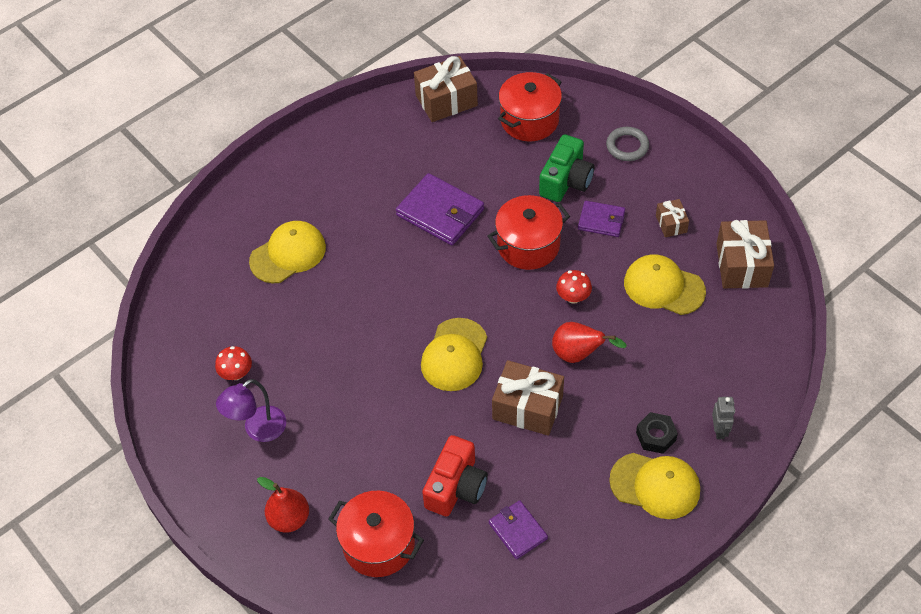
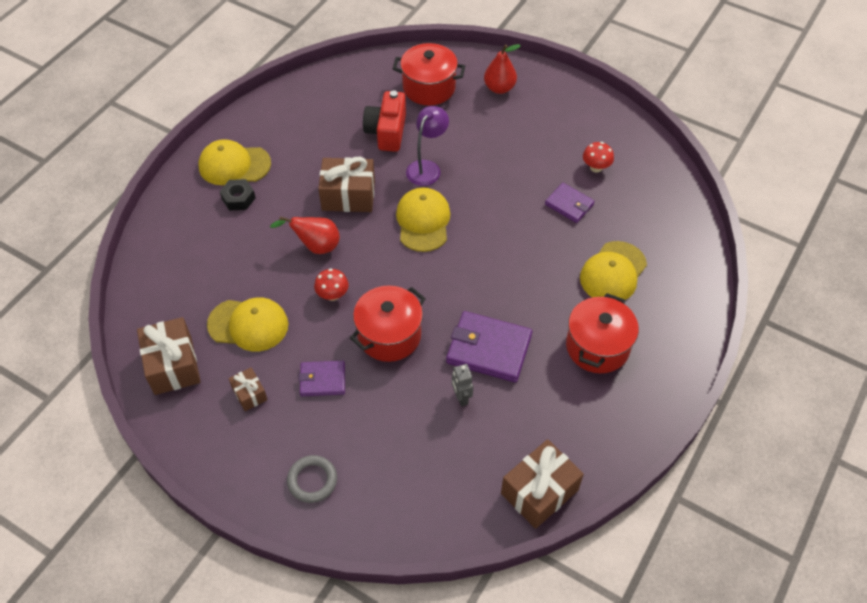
camera: 160 degrees right, 0 degrees up
(258, 430) = (554, 134): purple lamp -> purple lamp (427, 168)
(518, 531) = (332, 116): purple wallet -> purple wallet (569, 204)
(529, 120) = (433, 488): red pot -> red pot (597, 347)
(566, 181) = (370, 418): green camera -> none
(719, 430) = (186, 214): grey robot -> grey robot (461, 397)

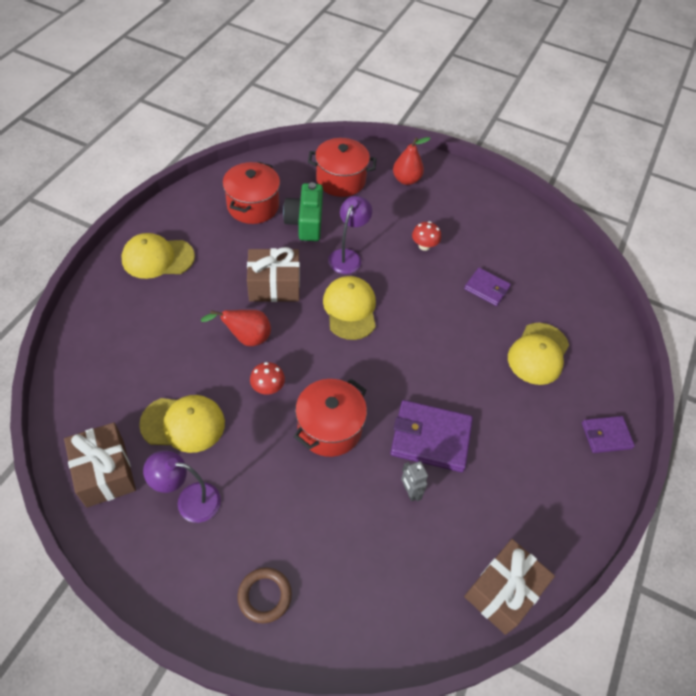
camera: 10 degrees left, 0 degrees up
(238, 198) = (164, 291): black nut -> none
(249, 394) = (189, 500): brown gift -> purple lamp
(312, 480) = (264, 596): grey ring -> brown ring
(322, 380) = (265, 480): purple wallet -> purple wallet (606, 435)
(387, 132) = (305, 222): red camera -> green camera
(596, 167) = (506, 252): red mushroom -> red mushroom (424, 246)
(597, 347) = (535, 430): red pot -> red pot (253, 206)

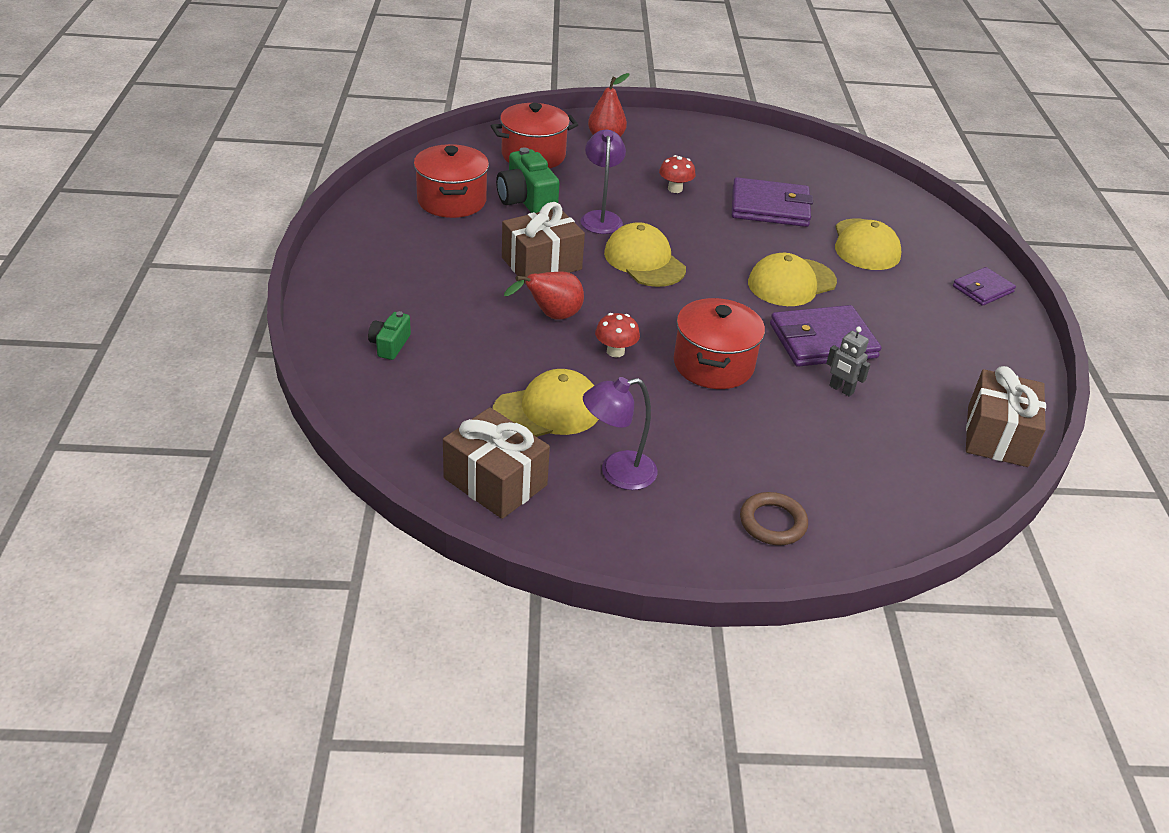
camera: 25 degrees left, 15 degrees down
(122, 324) = (390, 345): none -> green camera
(157, 258) = (378, 275): yellow cap -> yellow cap (791, 283)
(486, 288) = (770, 207): purple wallet -> purple wallet, size x1.69

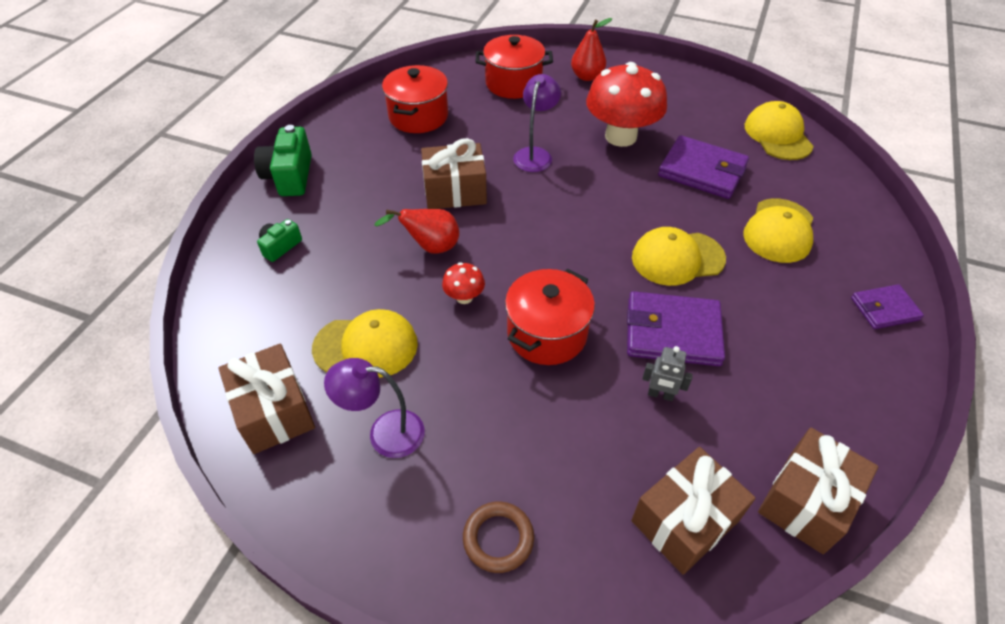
camera: 25 degrees right, 10 degrees up
(526, 200) = (481, 126): green camera -> green camera (290, 176)
(644, 261) = (548, 206): yellow cap -> yellow cap (777, 135)
(675, 189) = (620, 136): red mushroom -> red mushroom, size x2.29
(841, 389) = (660, 395): grey robot -> grey robot turned 45 degrees counterclockwise
(914, 472) = (684, 520): none -> brown gift

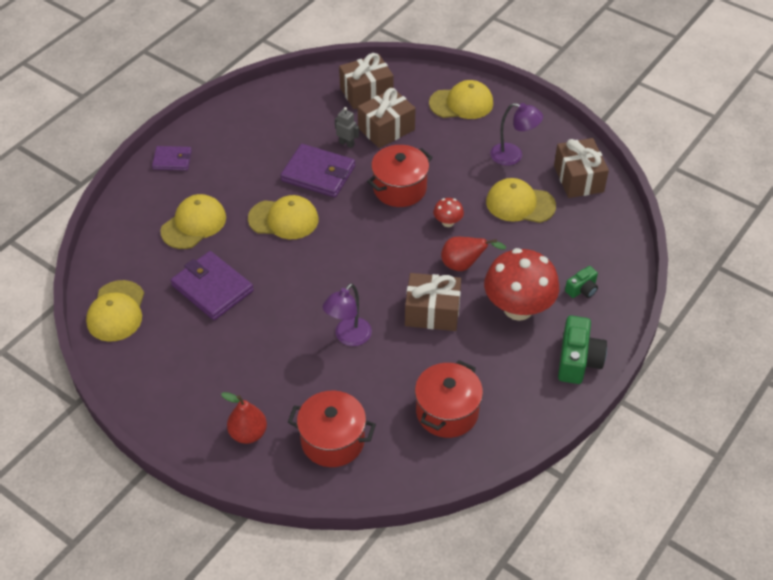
camera: 165 degrees left, 0 degrees up
(498, 538) = (461, 103): brown ring -> yellow cap
(620, 136) = (260, 341): red mushroom -> red mushroom (518, 308)
(806, 501) = (301, 88): brown gift -> brown gift (386, 129)

